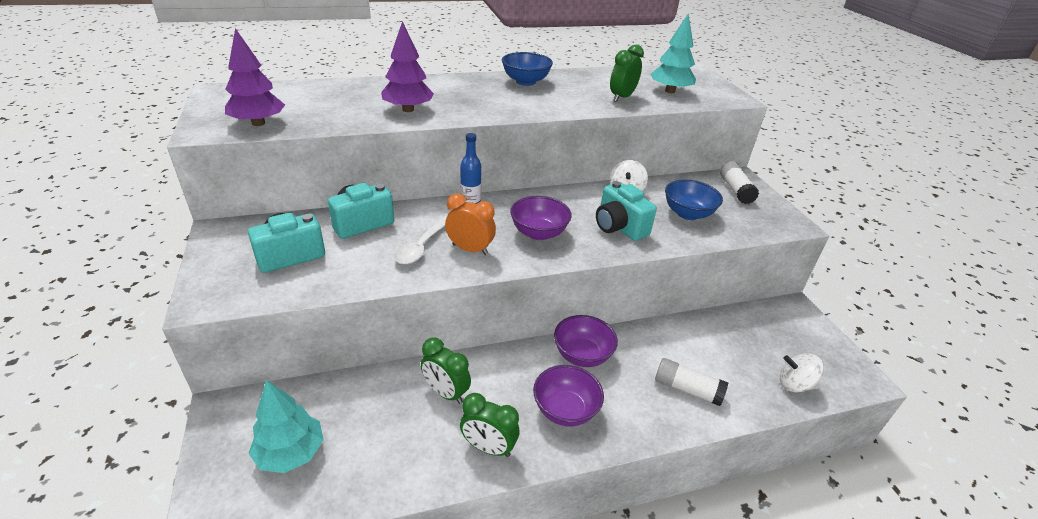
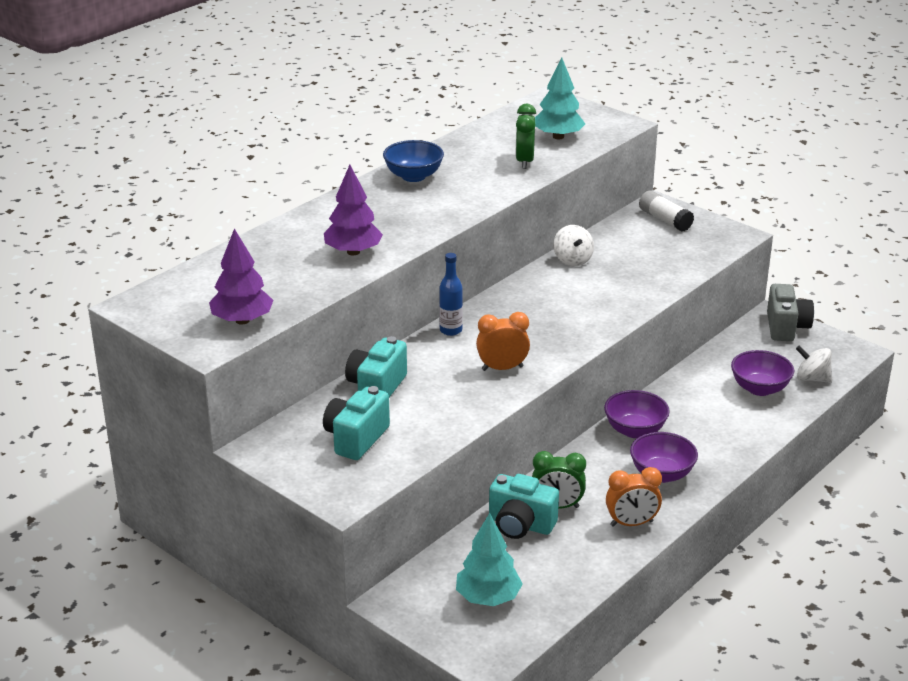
camera: 30 degrees left, 5 degrees down
(422, 246) = (459, 383): white spoon -> none
(488, 447) = (631, 523): green clock -> orange clock
(538, 233) = (541, 330): purple bowl -> purple bowl (759, 388)
(619, 227) = (602, 297): turquoise camera -> turquoise camera (520, 525)
(687, 389) = (738, 418): white glue stick -> none
(688, 214) = (646, 260): blue bowl -> none
(794, 384) = (812, 378): white spinning top -> white spinning top turned 45 degrees clockwise
(804, 324) = (786, 327): none -> grey camera

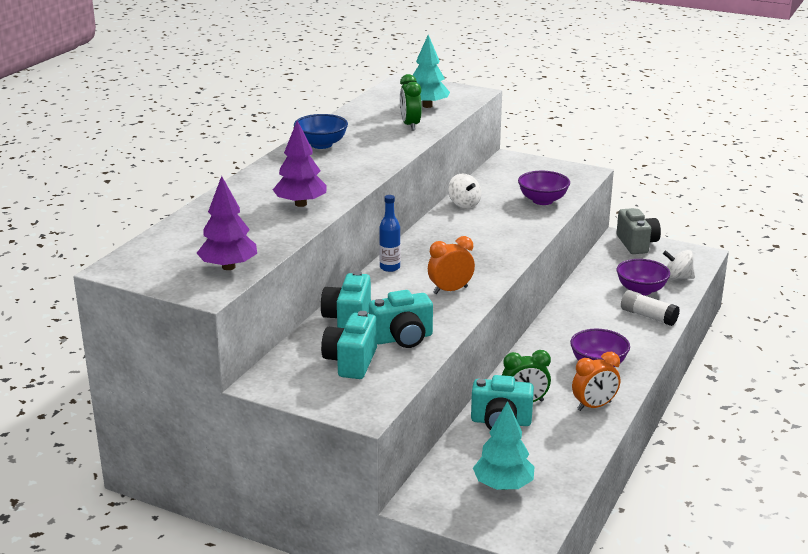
camera: 15 degrees left, 5 degrees down
(422, 419) = (402, 338): none -> turquoise camera
(635, 430) = (558, 335): purple bowl -> purple bowl (542, 200)
(665, 220) = (522, 168): white glue stick -> white glue stick (648, 316)

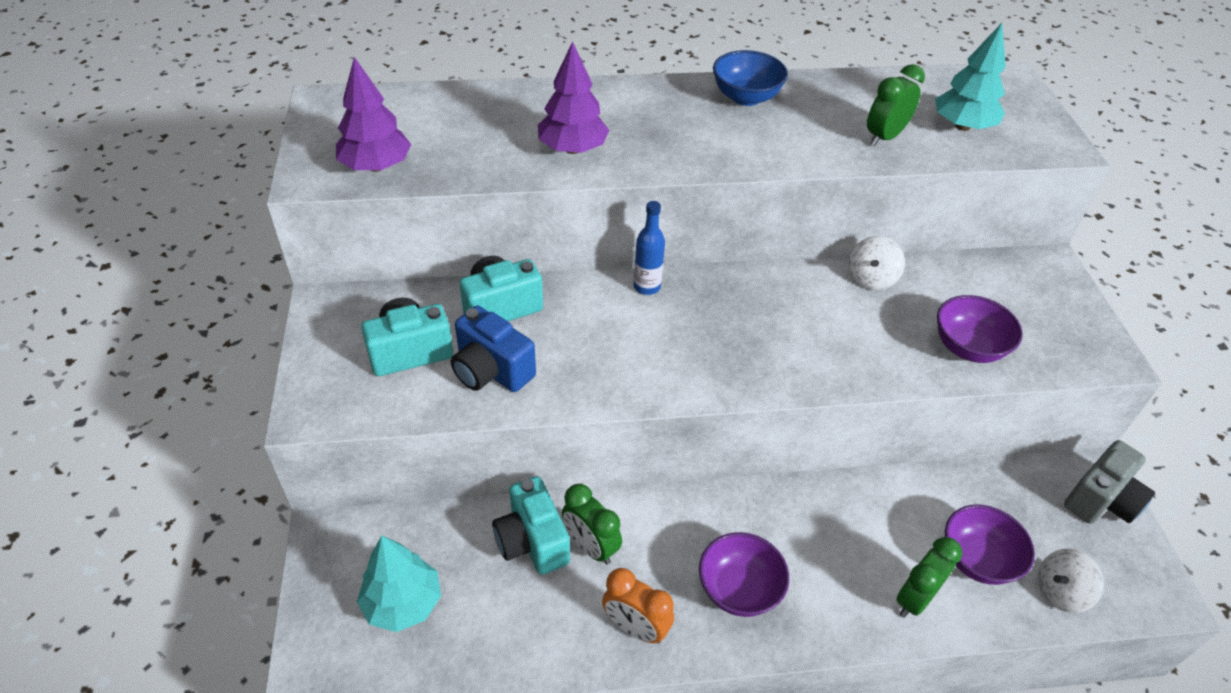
camera: 55 degrees right, 20 degrees up
(402, 338) = (491, 371): turquoise camera -> blue camera
(450, 290) = (638, 362): orange clock -> none
(648, 316) = (915, 598): white glue stick -> green clock
(677, 277) = (1060, 592): white spinning top -> white spinning top turned 90 degrees counterclockwise

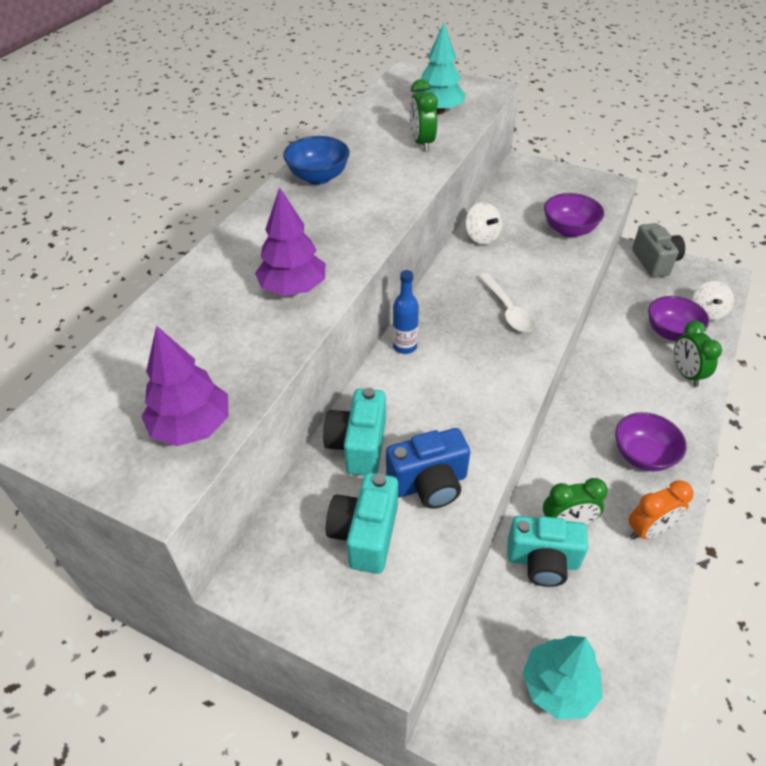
camera: 55 degrees left, 0 degrees up
(771, 342) = (507, 310): none -> white spoon

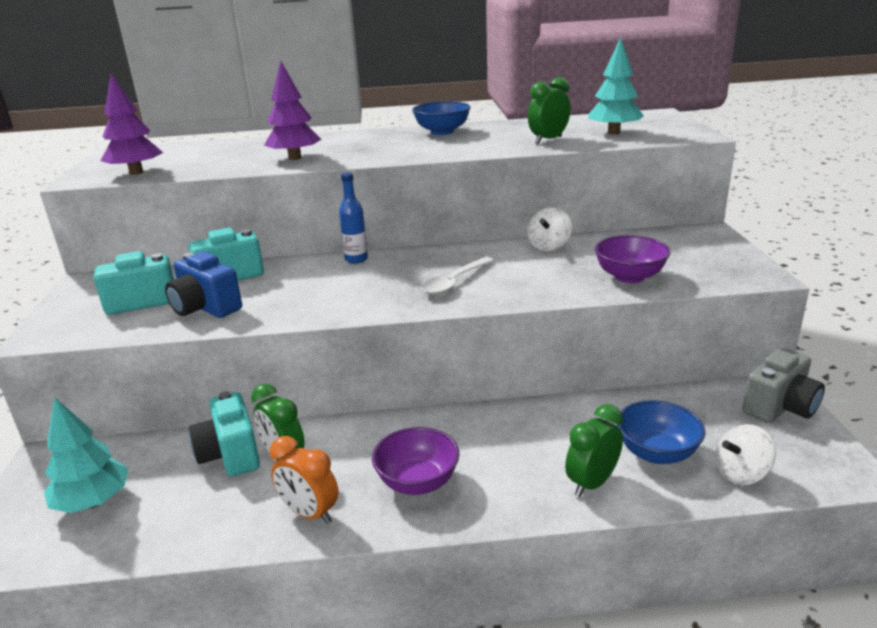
camera: 60 degrees right, 20 degrees down
(671, 332) = (656, 453): purple bowl -> blue bowl

